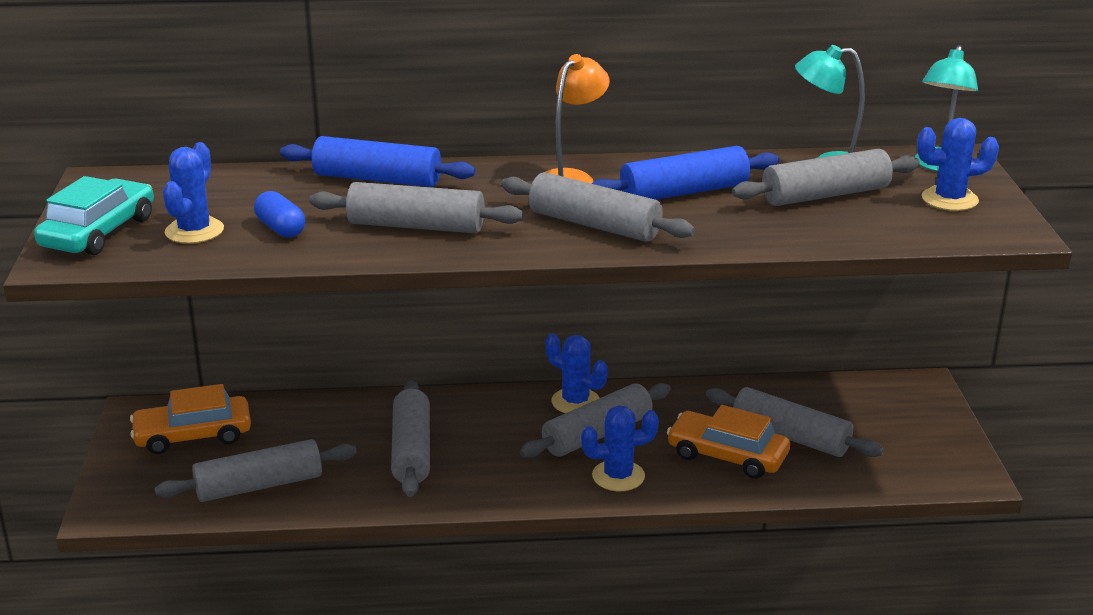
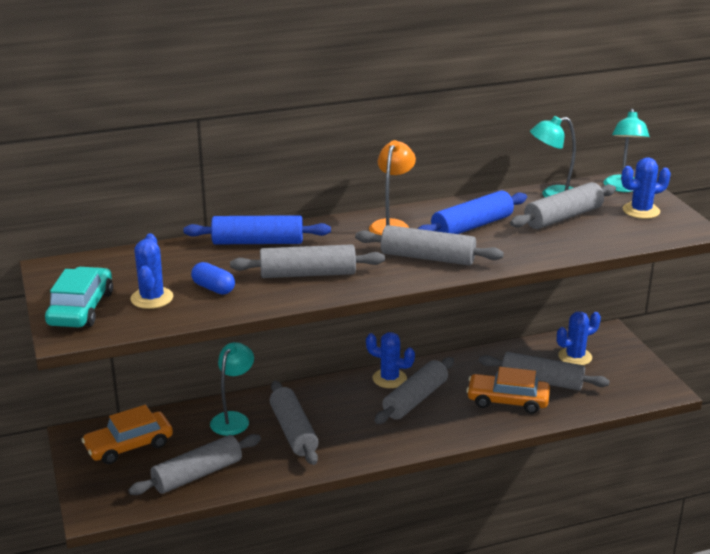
camera: 15 degrees left, 0 degrees up
(342, 422) = (233, 419): none -> turquoise lamp
(618, 476) = (443, 426): blue cactus -> blue cactus (575, 357)

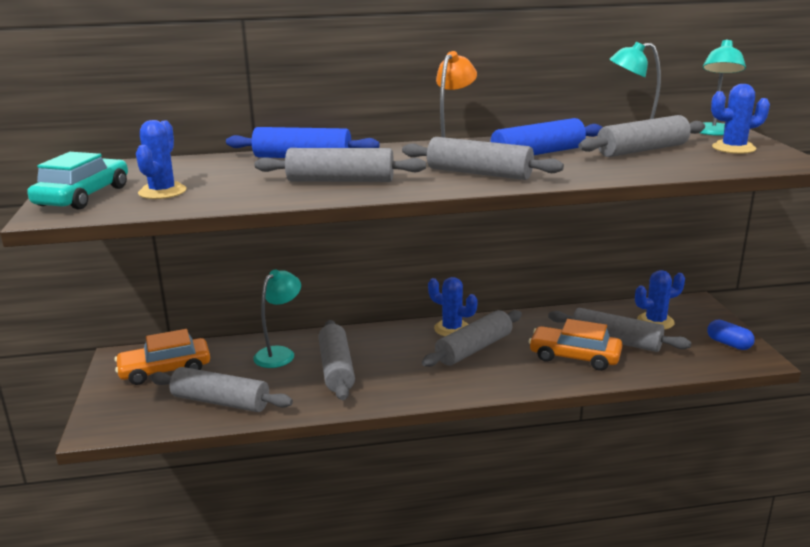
camera: 10 degrees right, 5 degrees down
(197, 475) = (220, 402): grey rolling pin -> grey rolling pin turned 45 degrees clockwise
(213, 288) = (233, 187): blue capsule -> blue capsule (728, 344)

